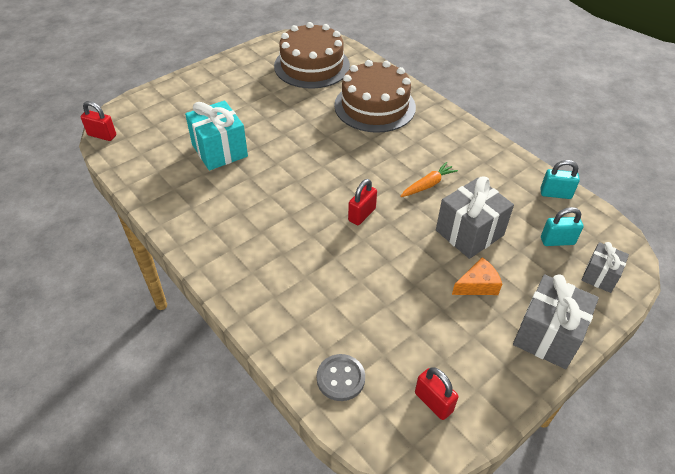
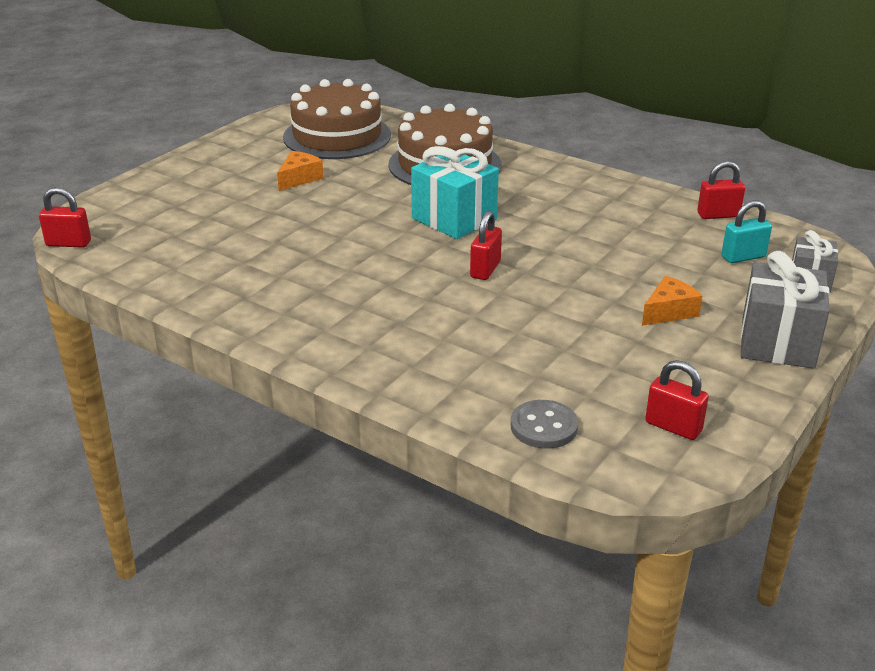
camera: 15 degrees left, 15 degrees down
(219, 150) = (254, 235): turquoise gift -> turquoise gift (454, 219)
(270, 102) = (299, 178): none -> orange cheese
(428, 185) = (556, 229): orange carrot -> none
(469, 233) = (633, 266): grey gift -> none
(555, 194) = (718, 215): turquoise padlock -> red padlock

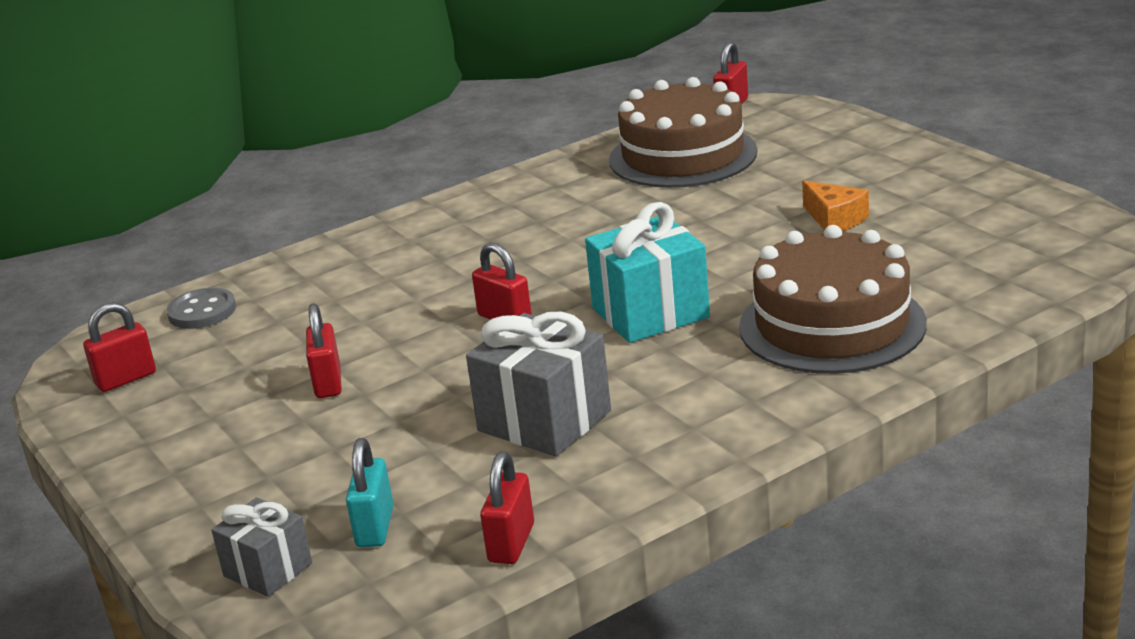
camera: 115 degrees right, 5 degrees down
(337, 136) = (978, 250): brown cake -> brown cake (683, 156)
(612, 319) = (328, 383): none -> red padlock
(669, 312) = (306, 426): orange cheese -> none
(777, 342) = (174, 489): grey gift -> grey gift (544, 421)

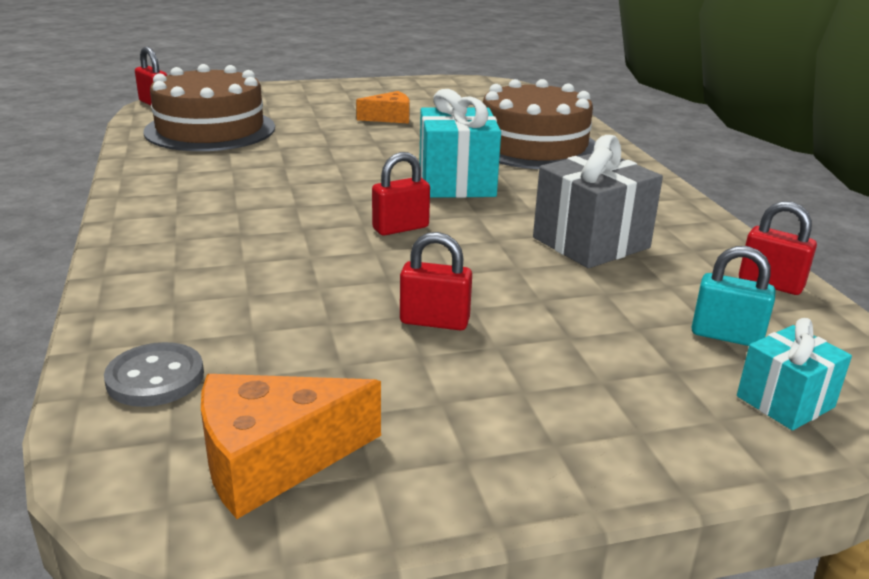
camera: 75 degrees left, 0 degrees up
(126, 379) = (272, 459): red padlock -> orange cheese
(268, 570) = (785, 402): grey gift -> turquoise gift

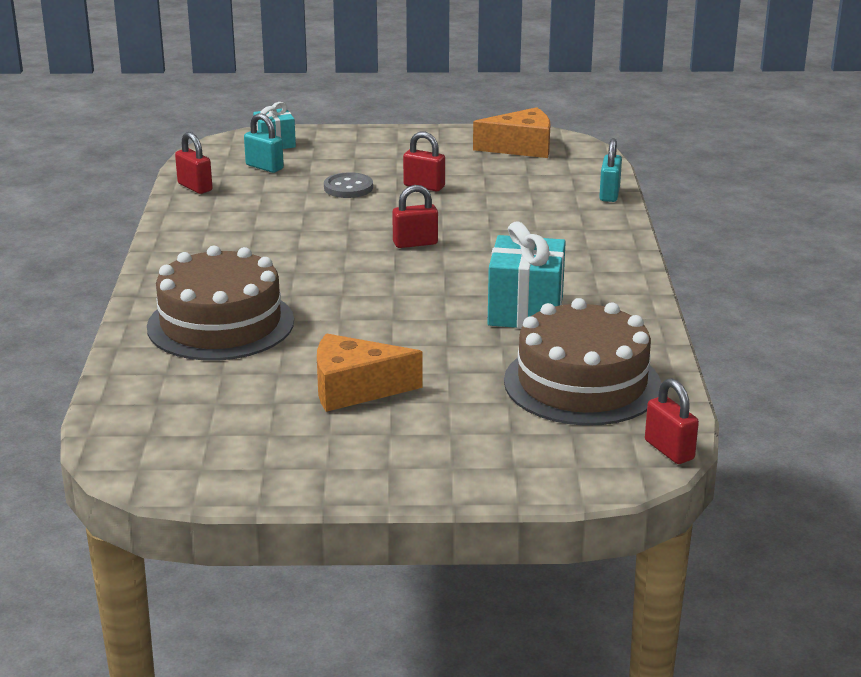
camera: 165 degrees left, 0 degrees up
(111, 337) = (609, 194): none -> turquoise padlock
(155, 378) = (579, 176): grey button -> grey button (348, 188)
(389, 118) = (354, 389): orange cheese -> orange cheese, size x1.53
(456, 183) = (341, 281): turquoise gift -> turquoise gift (525, 311)
(591, 243) = (280, 221): grey gift -> none

